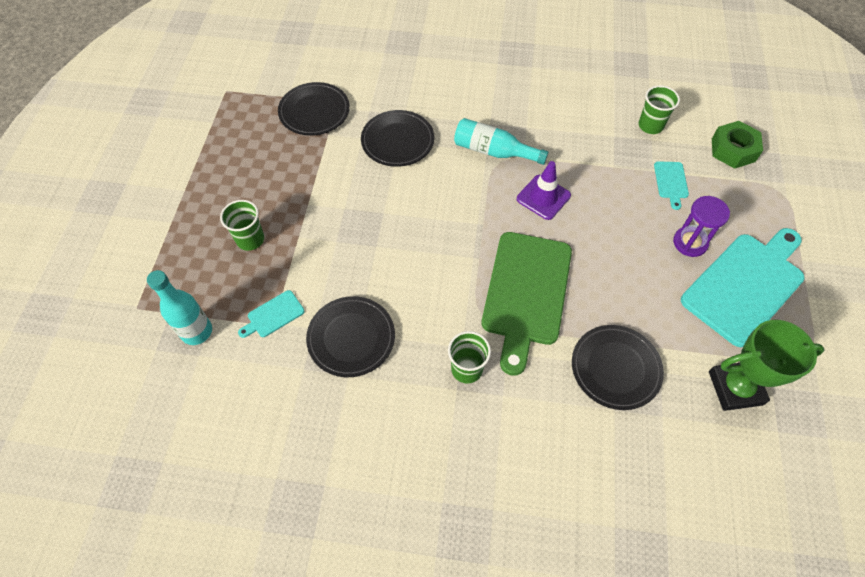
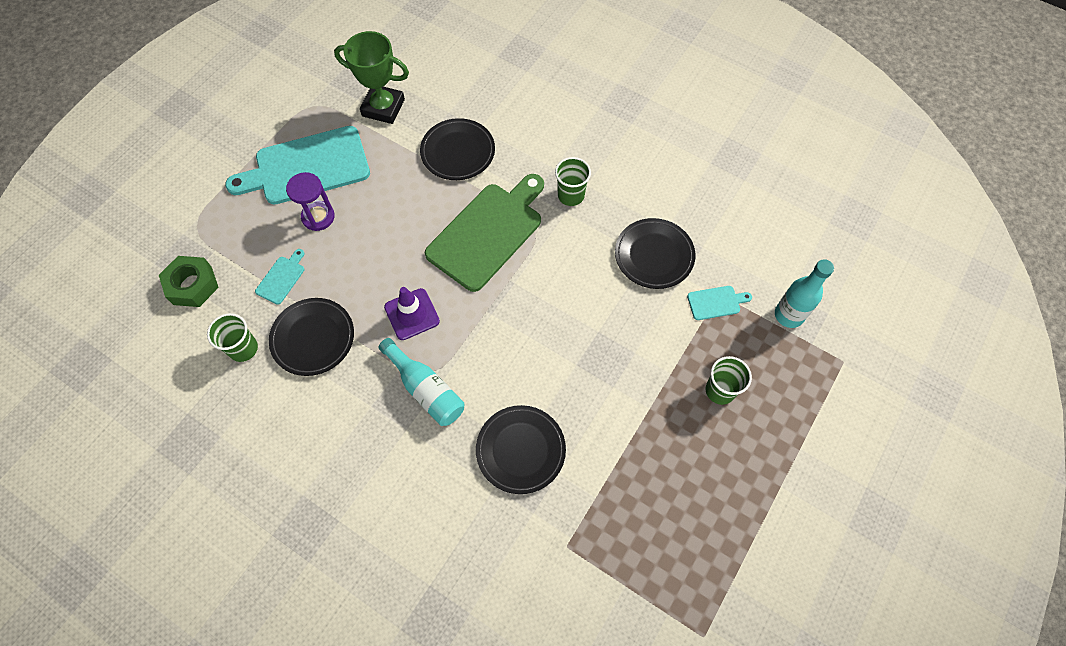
camera: 155 degrees left, 5 degrees up
(314, 112) = (599, 542): black plate -> black plate (313, 338)

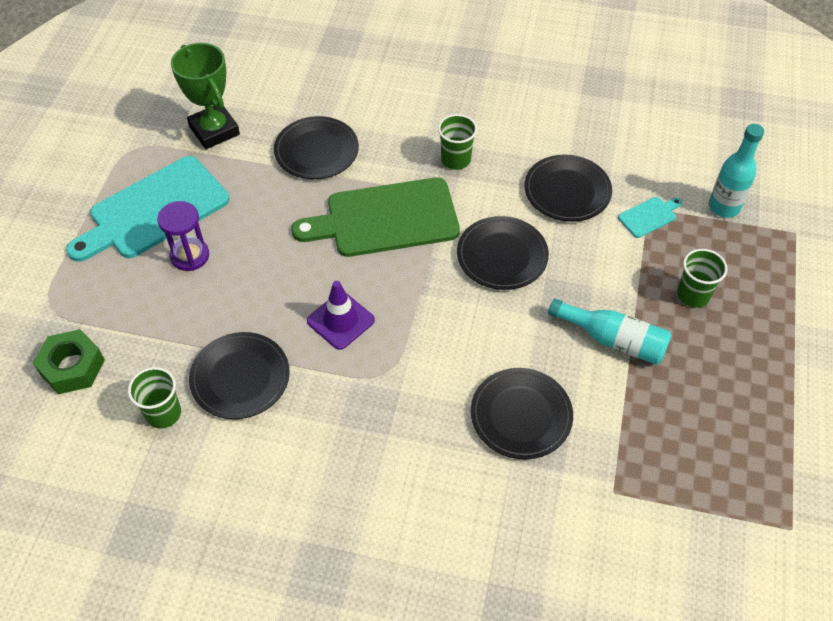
camera: 20 degrees left, 10 degrees down
(281, 278) = (176, 328): turquoise cutting board -> none
(383, 108) = (214, 130): green trophy -> green trophy turned 60 degrees clockwise
(426, 389) = (391, 389): turquoise bottle -> turquoise bottle (613, 340)
(488, 233) = (386, 219): green cutting board -> green cutting board turned 120 degrees counterclockwise
(570, 299) = (502, 256): none -> black plate

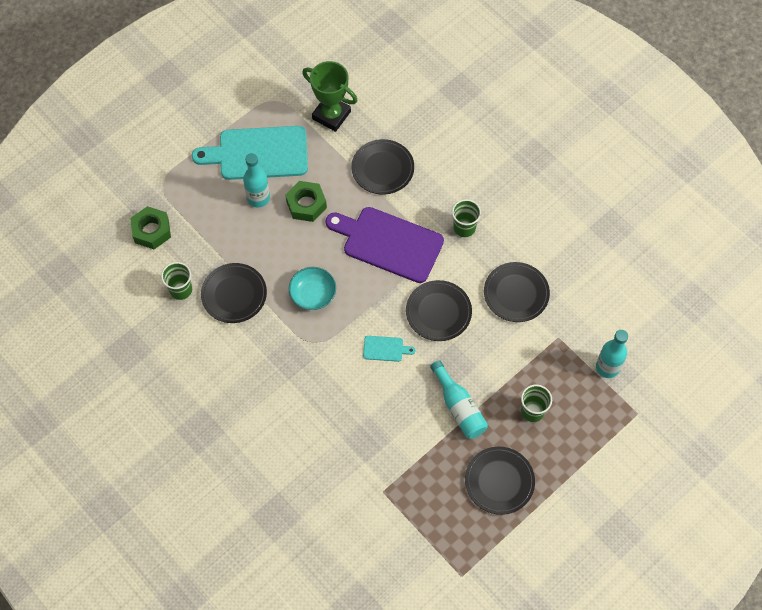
camera: 35 degrees right, 10 degrees up
(190, 256) = (258, 198): purple hourglass -> turquoise bottle
(214, 130) = (331, 115): green trophy -> green trophy turned 60 degrees counterclockwise
(255, 231) = (306, 204): none -> green nut
(340, 320) = (313, 294): purple traffic cone -> turquoise bowl
(386, 219) = (389, 243): green cutting board -> purple cutting board
(521, 415) = (368, 416): black plate -> black plate (499, 481)
(649, 216) = (553, 343): turquoise cutting board -> turquoise cutting board (385, 349)

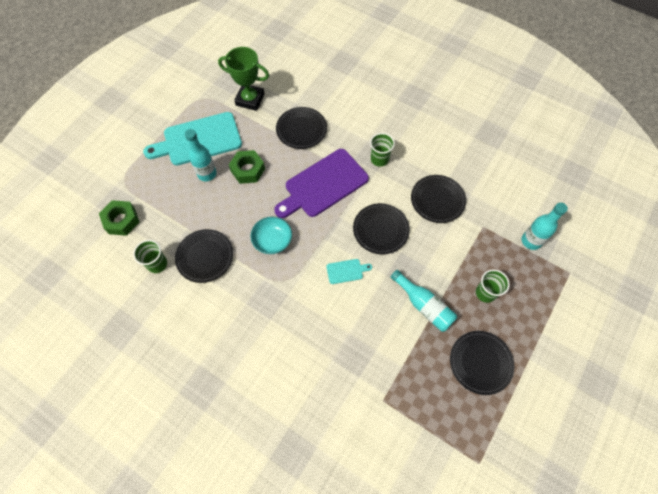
camera: 15 degrees left, 0 degrees up
(389, 243) = (323, 185): purple cutting board -> purple cutting board turned 45 degrees counterclockwise

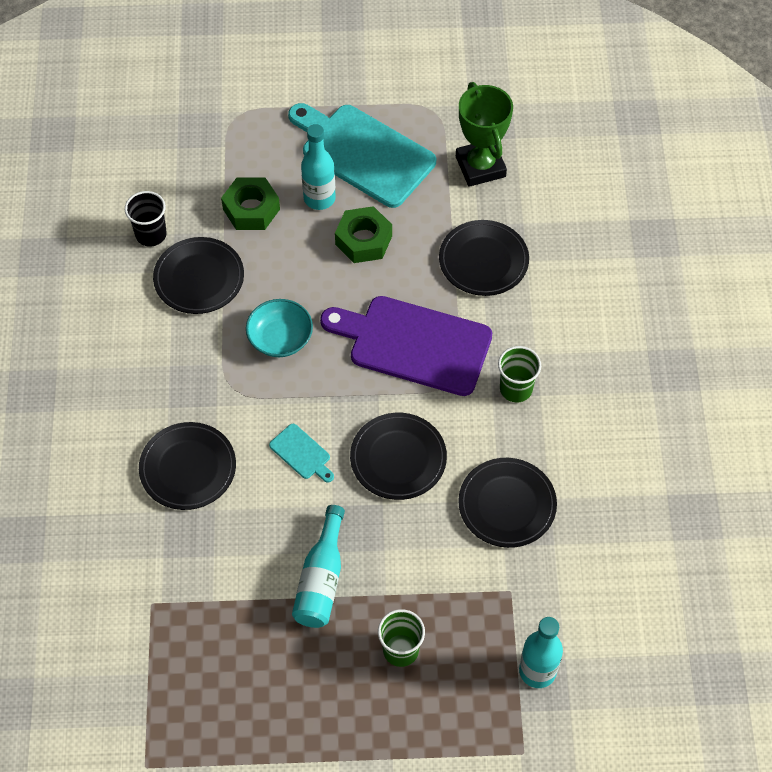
camera: 55 degrees right, 5 degrees down
(121, 220) = (180, 155): green nut -> green nut (251, 209)
(157, 264) = (151, 234): green cup -> black cup
(480, 363) = (287, 697): black plate -> black plate (188, 468)

